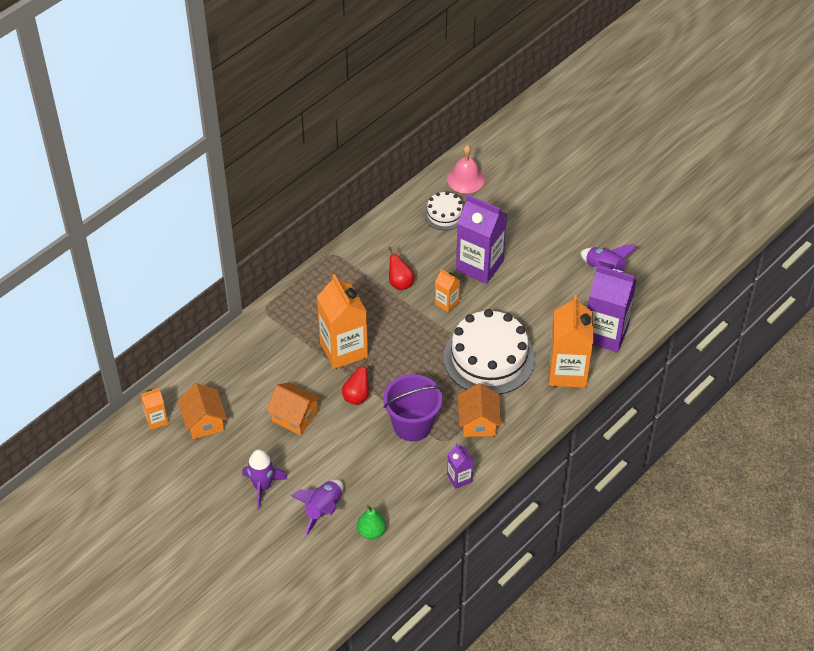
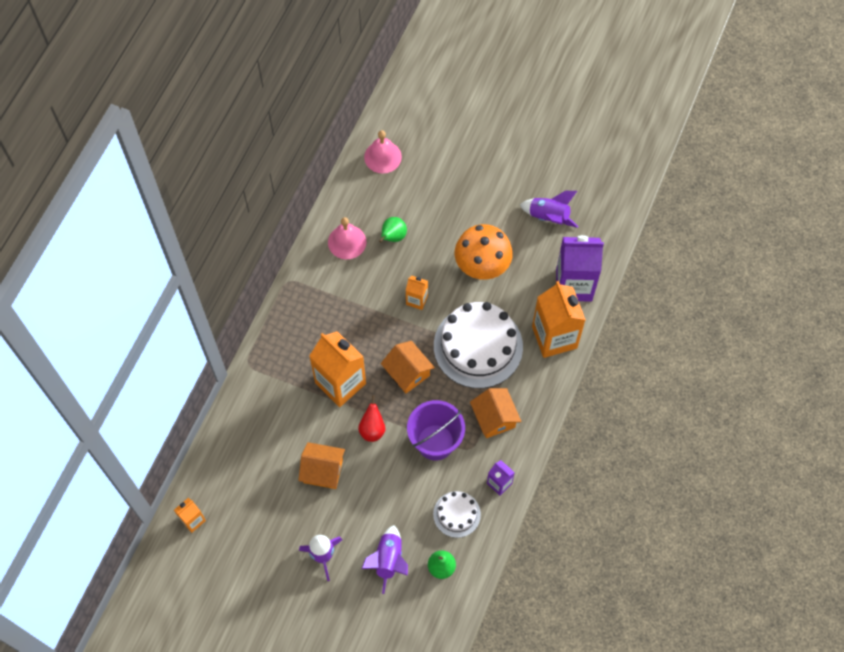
camera: 20 degrees left, 15 degrees up
(204, 421) = (239, 506): orange house -> orange house (407, 372)
(400, 283) = (365, 292): red pear -> none
(401, 238) = (347, 242): none -> pink bell
(444, 214) = (377, 202): white cake -> white cake (457, 514)
(446, 246) = (393, 237): none -> green pear
(479, 265) = (432, 249): purple carton -> none
(522, 292) = (482, 265): none -> orange mushroom

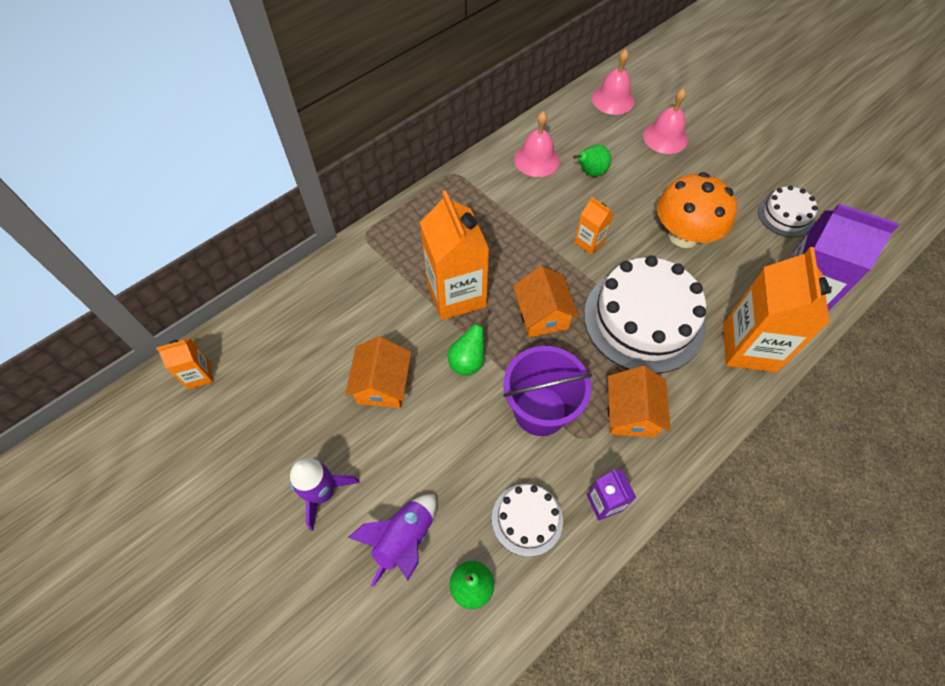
camera: 25 degrees right, 5 degrees down
(323, 471) = (382, 385): orange house -> orange house turned 60 degrees clockwise
(372, 429) = (468, 361): red pear -> green pear
(438, 179) = (665, 137): none -> pink bell
(549, 217) = (785, 215): purple rocket -> white cake

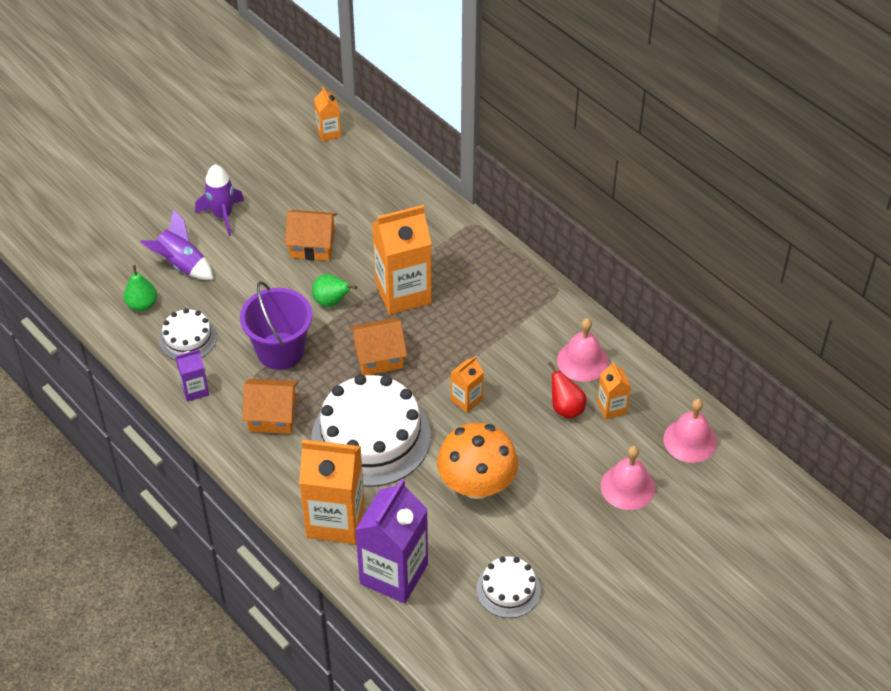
camera: 90 degrees right, 10 degrees down
(586, 143) = (611, 407): none -> orange carton
(590, 172) = (566, 408): green pear -> red pear

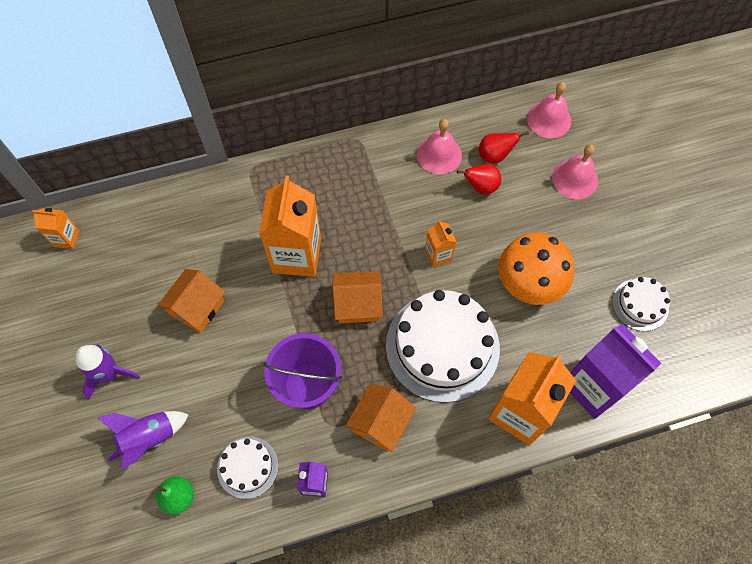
camera: 65 degrees left, 15 degrees up
(331, 301) = (274, 318): green pear -> none
(379, 357) = (358, 304): orange house -> orange house turned 75 degrees clockwise
(611, 407) = (495, 156): orange carton -> red pear

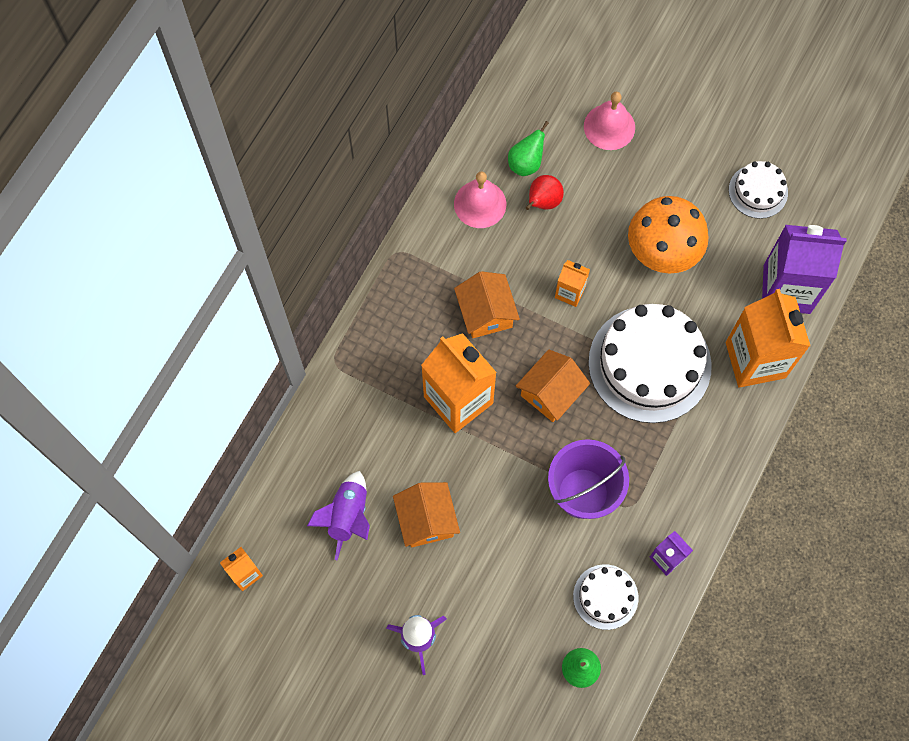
camera: 45 degrees left, 5 degrees up
(149, 438) = (508, 653): purple rocket -> purple rocket (348, 516)
(380, 422) = (665, 466): orange house -> orange house (486, 313)
(495, 156) = (526, 163): red pear -> green pear
(549, 119) = (536, 90): pink bell -> none

